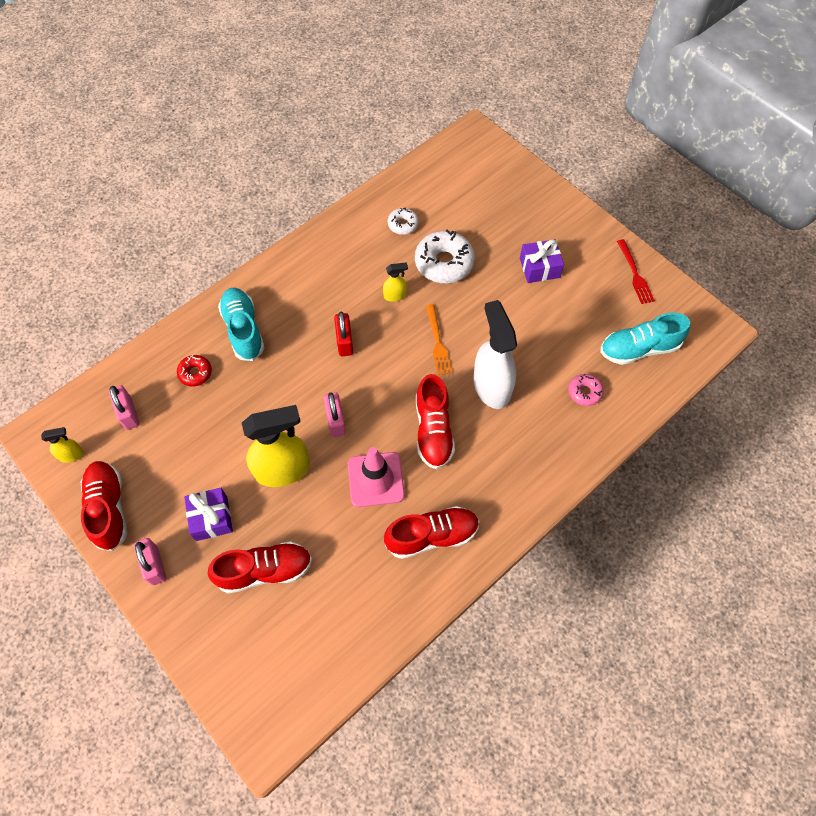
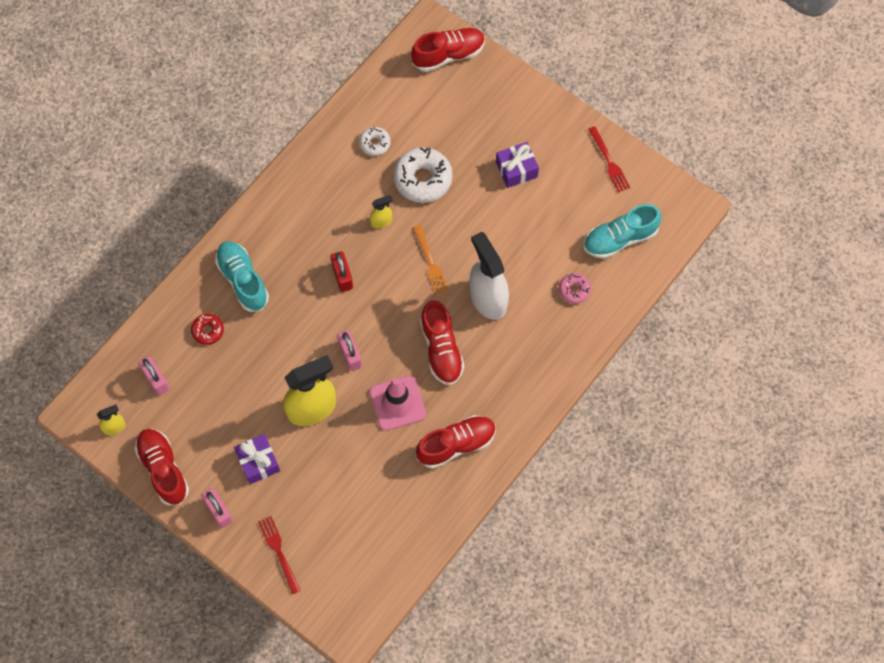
camera: 10 degrees left, 5 degrees up
(208, 625) = (279, 552): none -> red fork
(265, 570) = (316, 499): red shoe -> red shoe (448, 55)

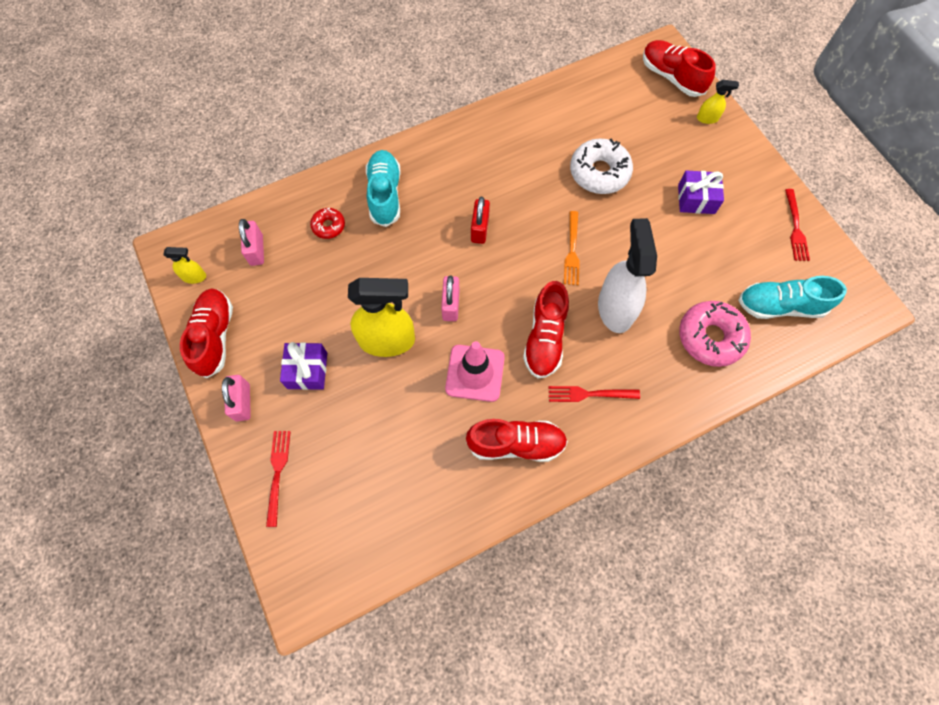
camera: 25 degrees right, 0 degrees up
(375, 143) = (567, 125): white donut -> none
(381, 221) = (541, 194): yellow spray bottle -> yellow spray bottle (707, 118)
(448, 55) = (671, 77): red shoe -> red shoe turned 135 degrees counterclockwise
(497, 379) = (589, 394): none -> red fork
(574, 290) = (710, 337): pink donut -> pink donut, size x1.88

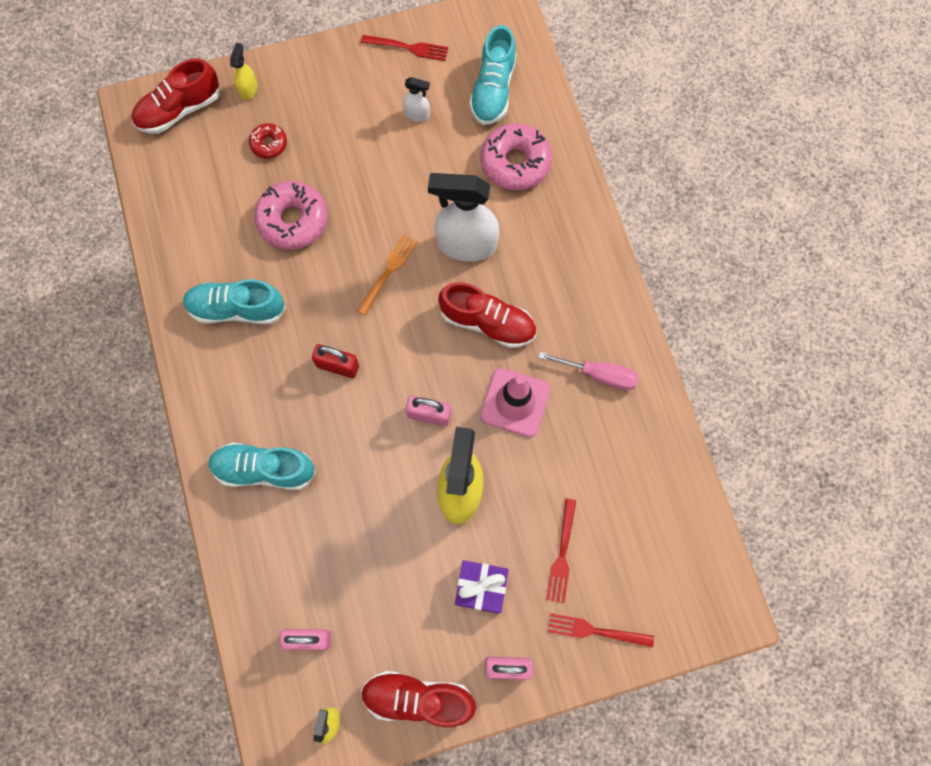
camera: 80 degrees left, 5 degrees up
(328, 226) = (293, 544): red donut -> red donut (269, 144)
(512, 150) = (237, 309): none -> turquoise shoe
(516, 444) = (598, 375): red shoe -> pink screwdriver
(572, 251) = (388, 272): orange fork -> orange fork turned 75 degrees counterclockwise
(589, 394) = (557, 292): red fork -> red fork (562, 554)
(599, 172) = (293, 220): white donut -> pink donut
(696, 199) = (351, 130): purple gift -> none
(730, 247) = (417, 114): none -> white spray bottle

